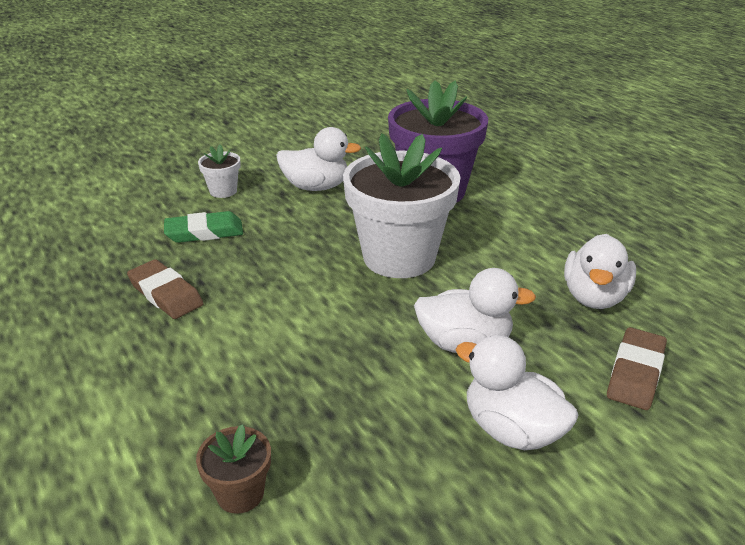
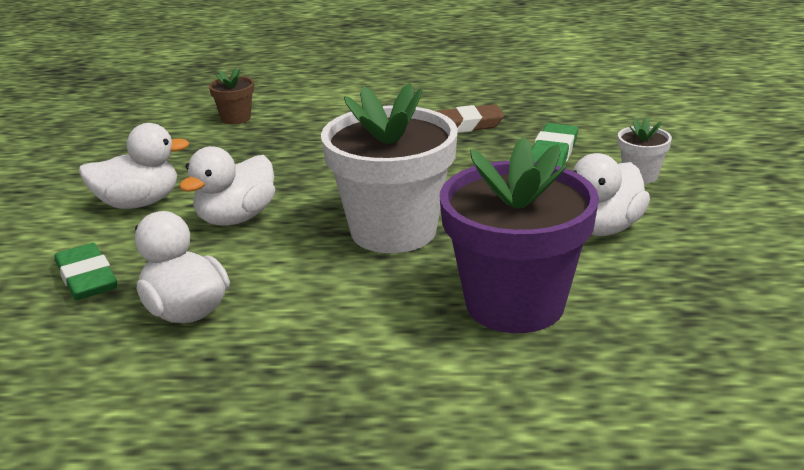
camera: 125 degrees right, 5 degrees down
(635, 373) = (87, 278): brown eraser -> green eraser

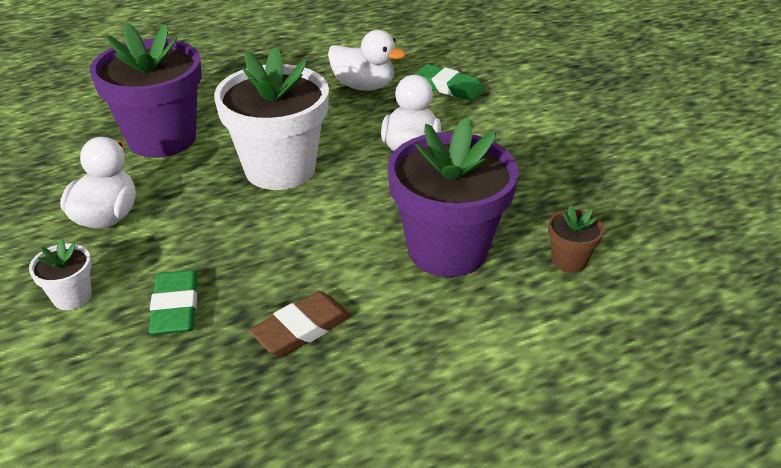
camera: 150 degrees right, 10 degrees up
(138, 203) = (501, 140): white duck -> none
(312, 140) = (447, 249): none -> purple flower pot

